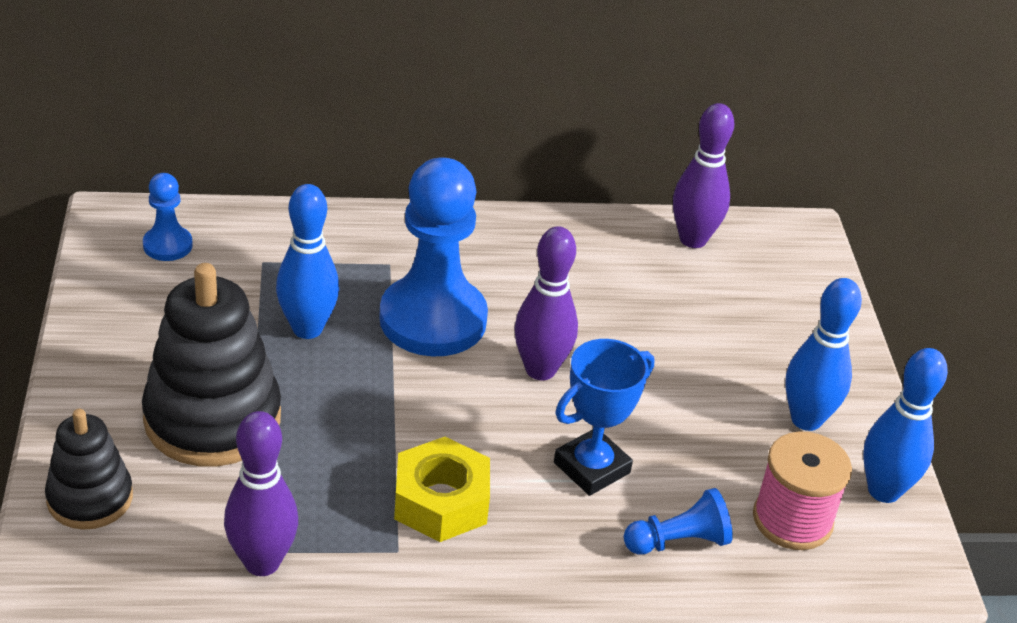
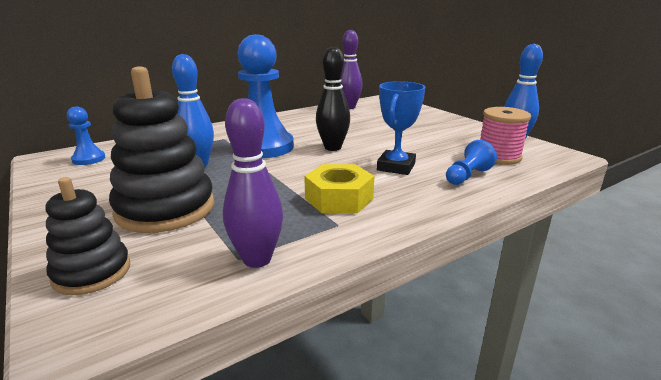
camera: 25 degrees left, 15 degrees down
(540, 370) = (332, 148): purple bowling pin -> black bowling pin
(806, 419) = (457, 133): blue bowling pin -> none

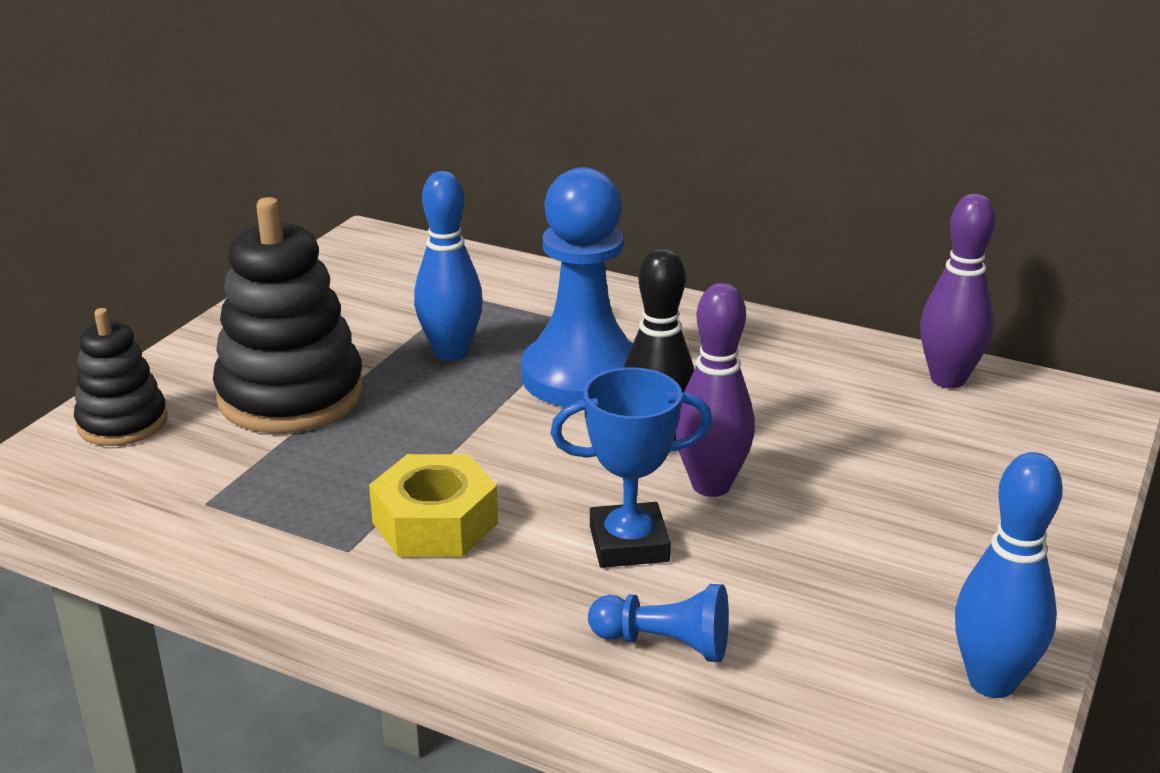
camera: 60 degrees right, 5 degrees up
(89, 159) = (391, 265): blue pawn -> none
(257, 259) = (211, 517): purple bowling pin -> purple bowling pin (711, 485)
(498, 157) = (833, 671): pink spool -> none

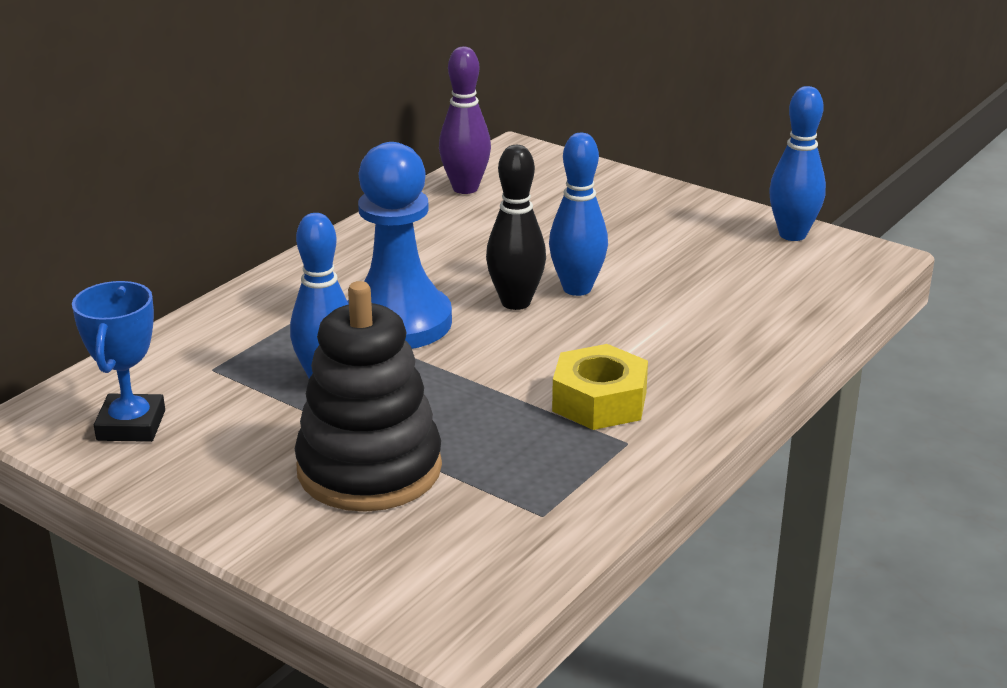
camera: 80 degrees left, 0 degrees up
(122, 423) = (382, 571): black stacking toy -> none
(629, 544) = (642, 326): blue trophy -> blue trophy (131, 425)
(665, 643) = (753, 325): blue pawn -> none
(711, 485) = (577, 288): purple bowling pin -> blue bowling pin

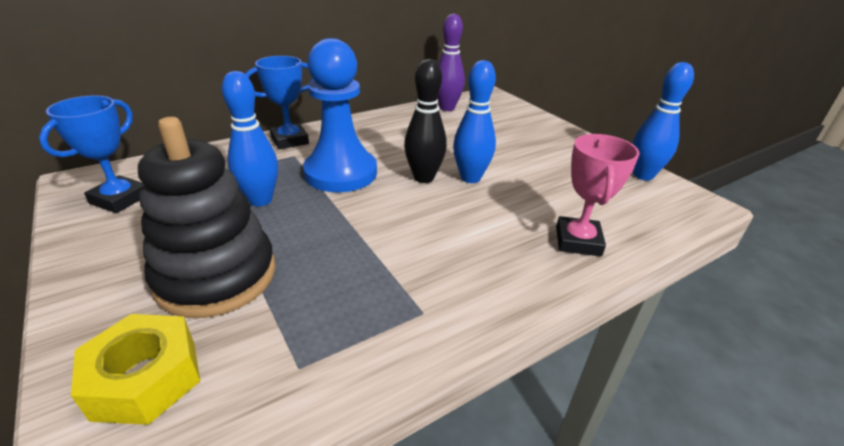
camera: 20 degrees right, 5 degrees up
(274, 293) = (289, 140): none -> blue trophy
(599, 401) = (426, 267): yellow nut -> yellow nut (145, 378)
(750, 334) = (578, 241): none -> pink trophy

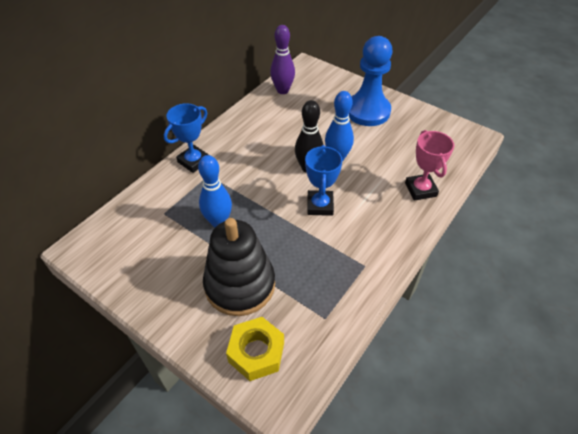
camera: 20 degrees left, 15 degrees up
(120, 199) = (124, 253): blue trophy -> blue trophy (320, 205)
(341, 173) = (252, 181): blue pawn -> blue pawn (367, 111)
(643, 175) = (437, 122): blue bowling pin -> none

